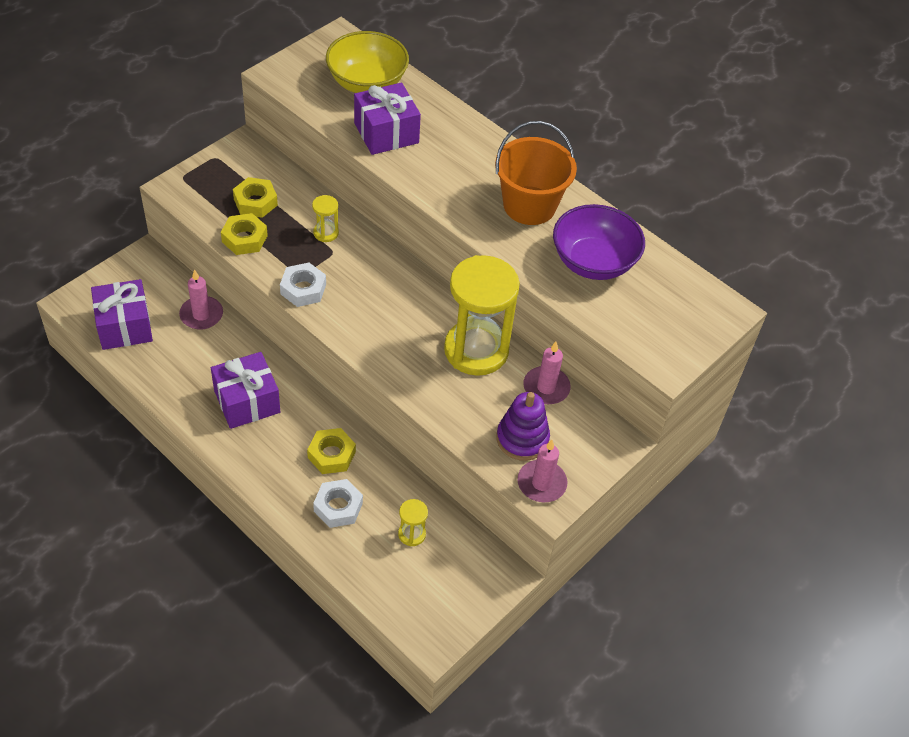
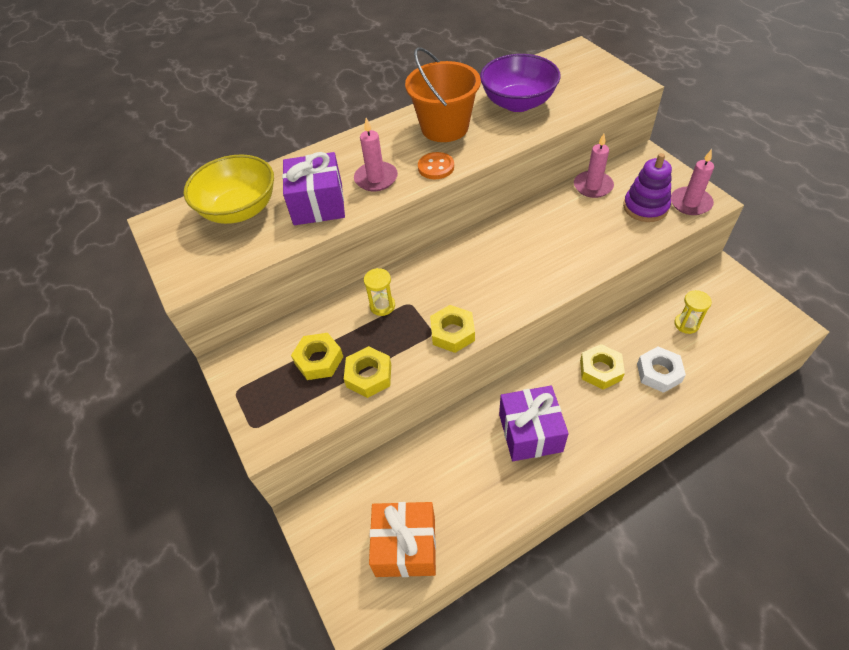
camera: 65 degrees left, 0 degrees up
(124, 326) = (405, 546): purple gift -> orange gift
(201, 315) = (408, 462): pink candle -> pink candle (376, 178)
(303, 289) = (452, 333): white nut -> yellow nut
(460, 208) = (436, 167): none -> orange button
(476, 350) = (548, 221): yellow hourglass -> none

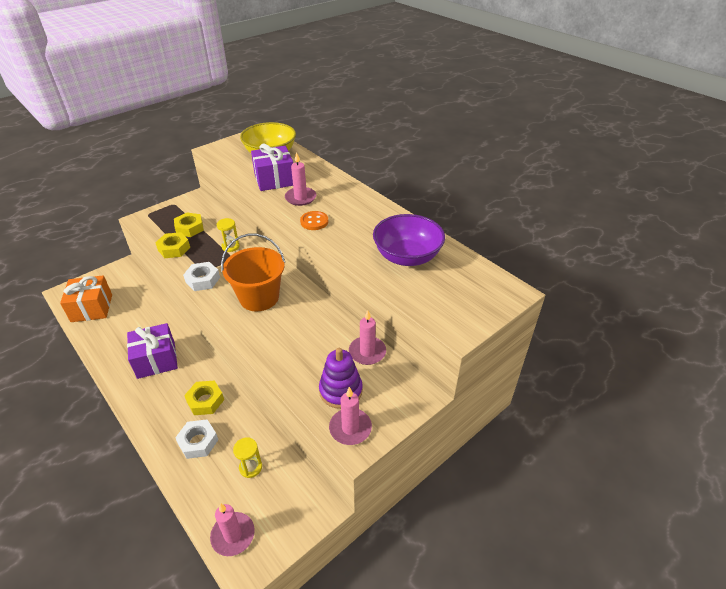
camera: 75 degrees right, 10 degrees down
(444, 127) = (365, 221): orange bucket -> orange bucket (259, 297)
(452, 333) = (203, 280): yellow nut -> white nut
(762, 336) = (233, 535): none -> pink candle

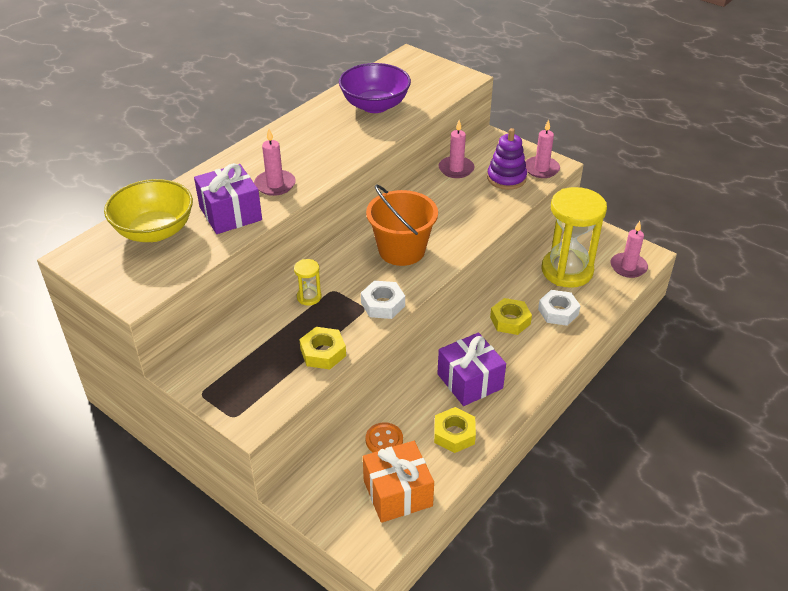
camera: 100 degrees left, 0 degrees up
(189, 228) = (270, 351): yellow nut -> yellow nut (454, 434)
(250, 467) = (567, 271): yellow hourglass -> yellow hourglass, size x2.41
(314, 222) = (326, 167): orange button -> orange button (384, 440)

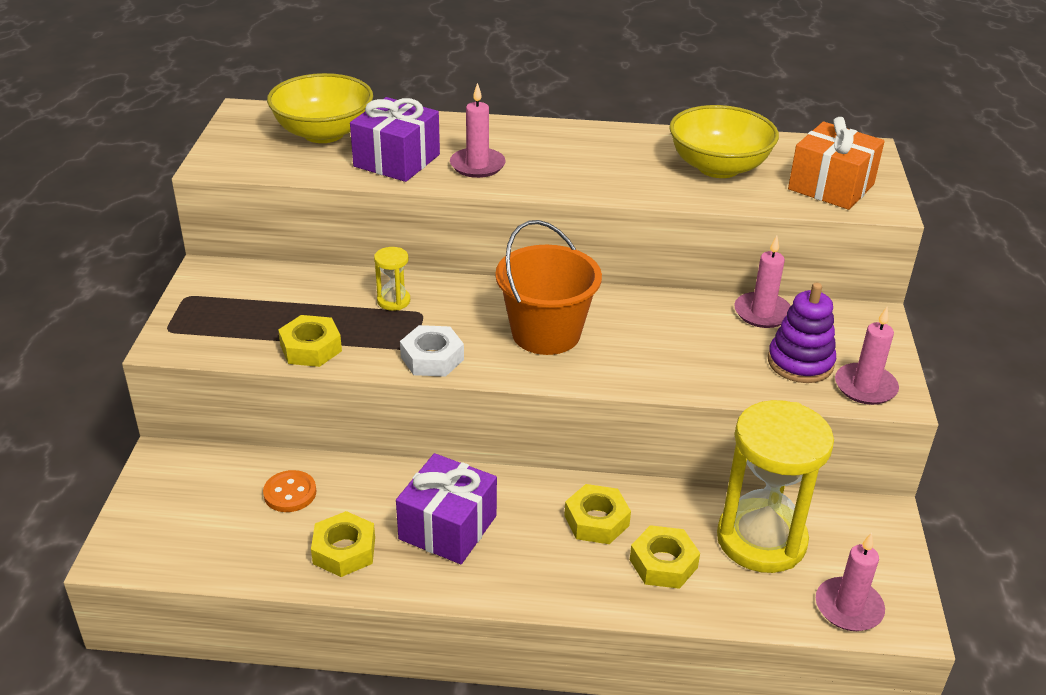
camera: 55 degrees right, 5 degrees down
(375, 105) = (718, 167): purple bowl -> yellow bowl
(397, 493) = (215, 540): orange gift -> orange gift (831, 187)
(558, 312) = (663, 563): white nut -> yellow nut

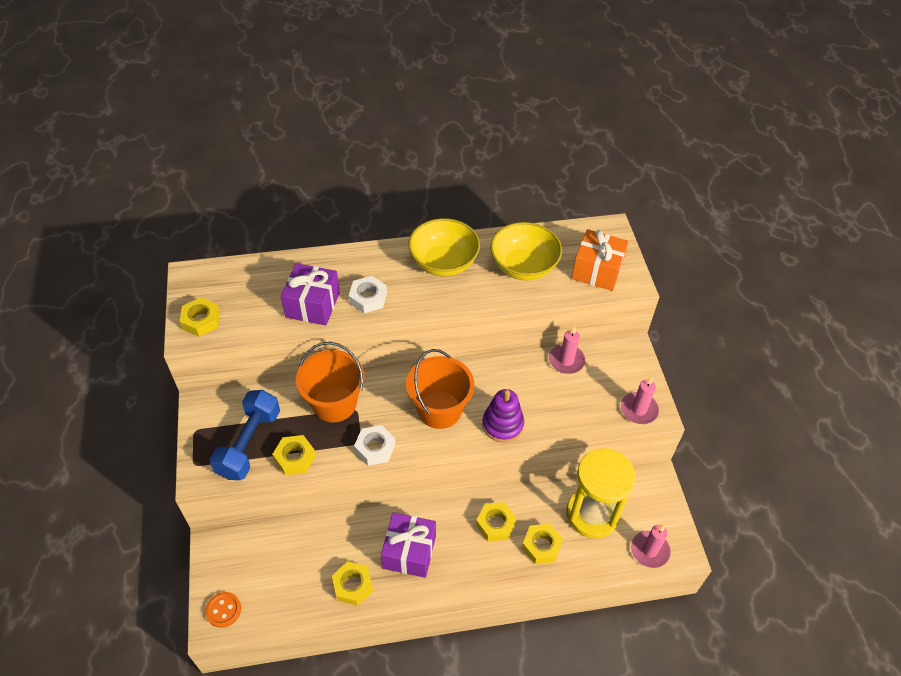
camera: 15 degrees left, 15 degrees up
(239, 153) = (201, 320): none -> yellow nut
(253, 322) = (249, 443): none -> blue dumbbell
(290, 493) = (304, 550): orange button -> orange button (223, 610)
(323, 133) = (253, 287): yellow bowl -> yellow bowl (443, 263)
(393, 301) = (334, 403): yellow hourglass -> orange bucket
(477, 165) = (368, 298): pink candle -> white nut
(800, 363) = (597, 398): purple stacking toy -> purple stacking toy (502, 425)

